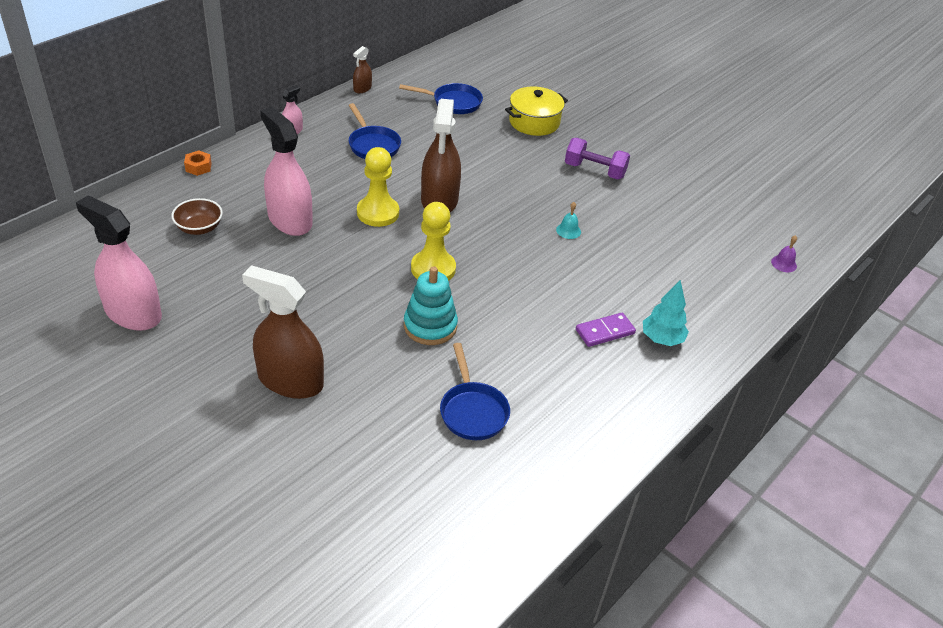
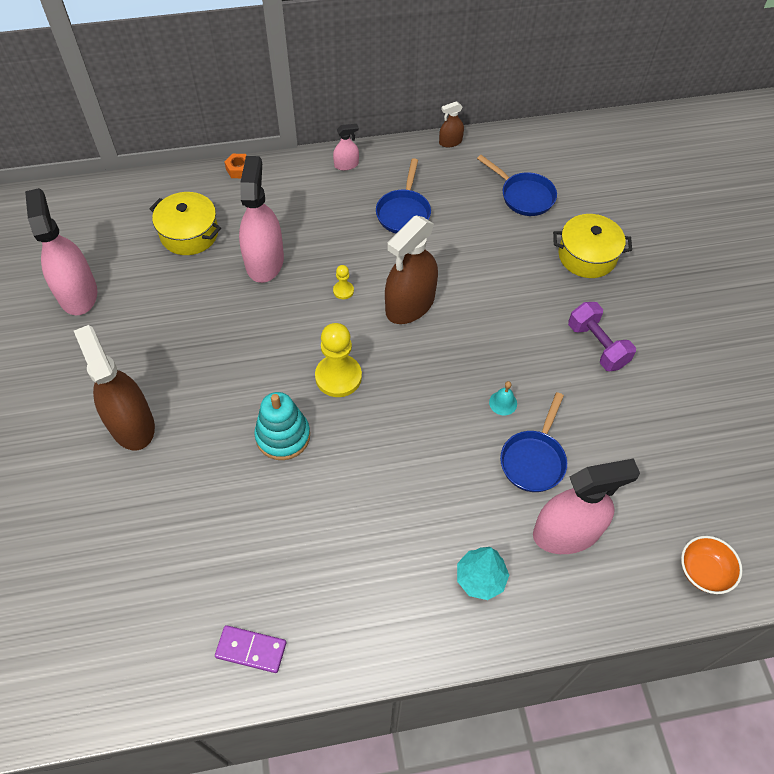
camera: 40 degrees right, 15 degrees up
(199, 228) = (189, 234): brown bowl -> yellow pot
(378, 213) = (343, 291): yellow pawn -> yellow pawn, size x0.48
(472, 411) = (241, 544): blue pan -> blue pan (534, 459)
(605, 331) = (432, 536): purple domino -> purple domino (251, 649)
(686, 284) = (566, 532): none -> pink spray bottle
(784, 263) = (703, 571): purple bell -> orange bowl

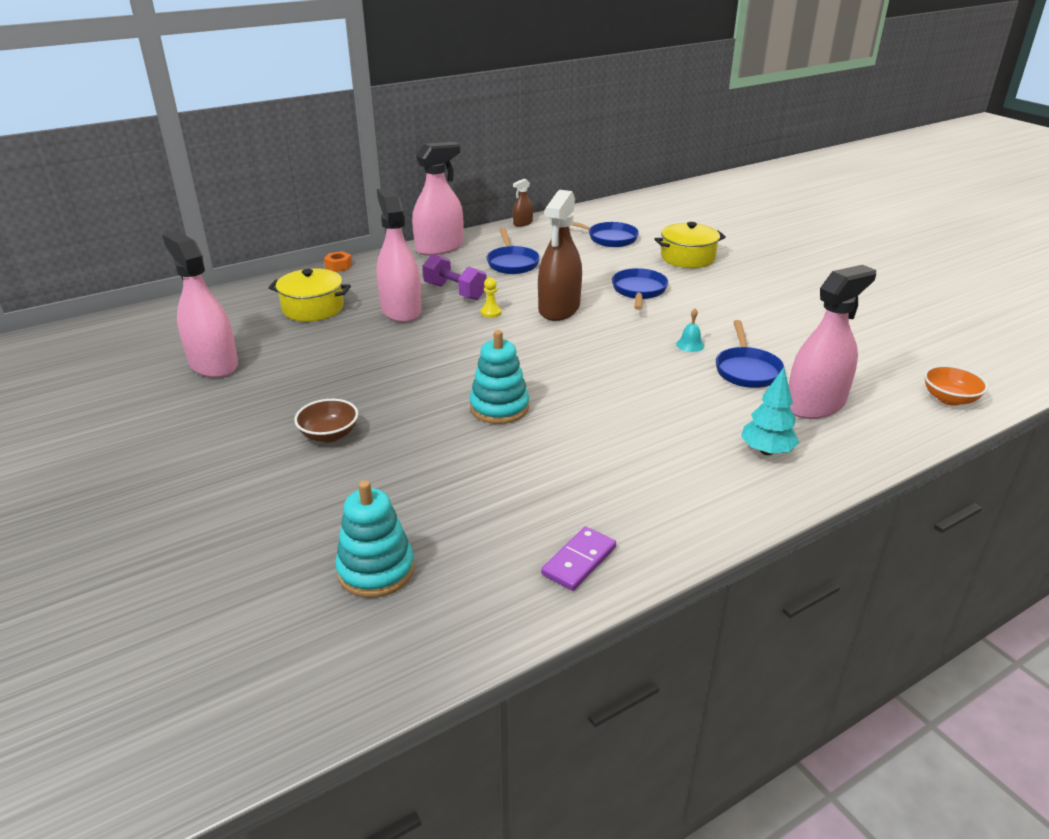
camera: 20 degrees left, 25 degrees down
(101, 599) = (376, 570): none -> turquoise stacking toy
(131, 424) = (329, 435): brown spray bottle -> brown bowl
(251, 649) = (579, 561): purple domino -> purple domino turned 45 degrees counterclockwise
(338, 377) = (526, 361): yellow pawn -> none
(346, 165) = (439, 248): pink spray bottle -> pink spray bottle, size x2.18
(503, 299) = (639, 291): none -> blue pan
(597, 346) = (739, 299): purple dumbbell -> purple dumbbell (455, 292)

